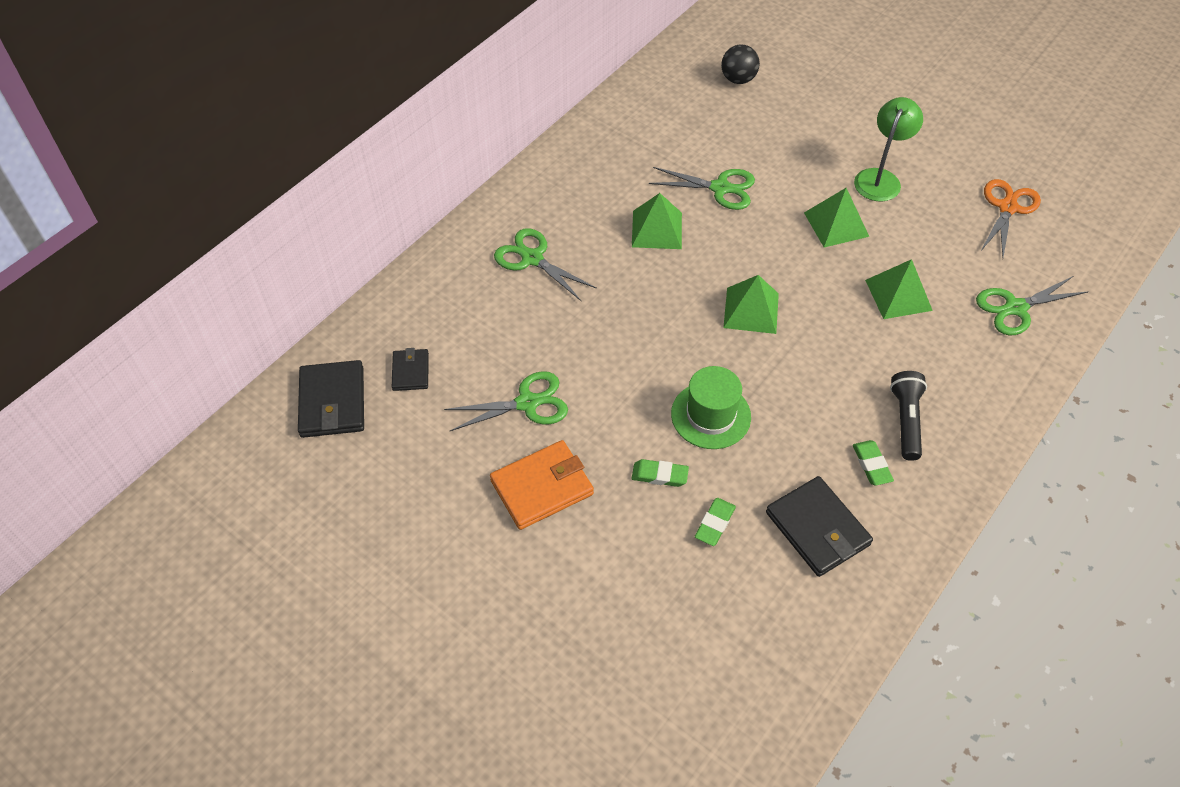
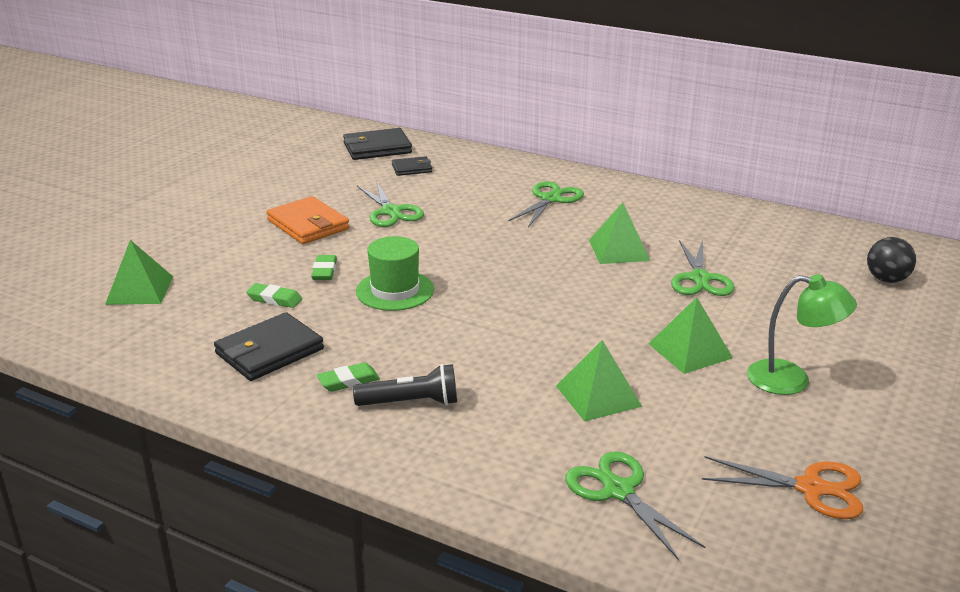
camera: 80 degrees right, 25 degrees down
(751, 310) = (534, 304): green pyramid -> green pyramid (139, 290)

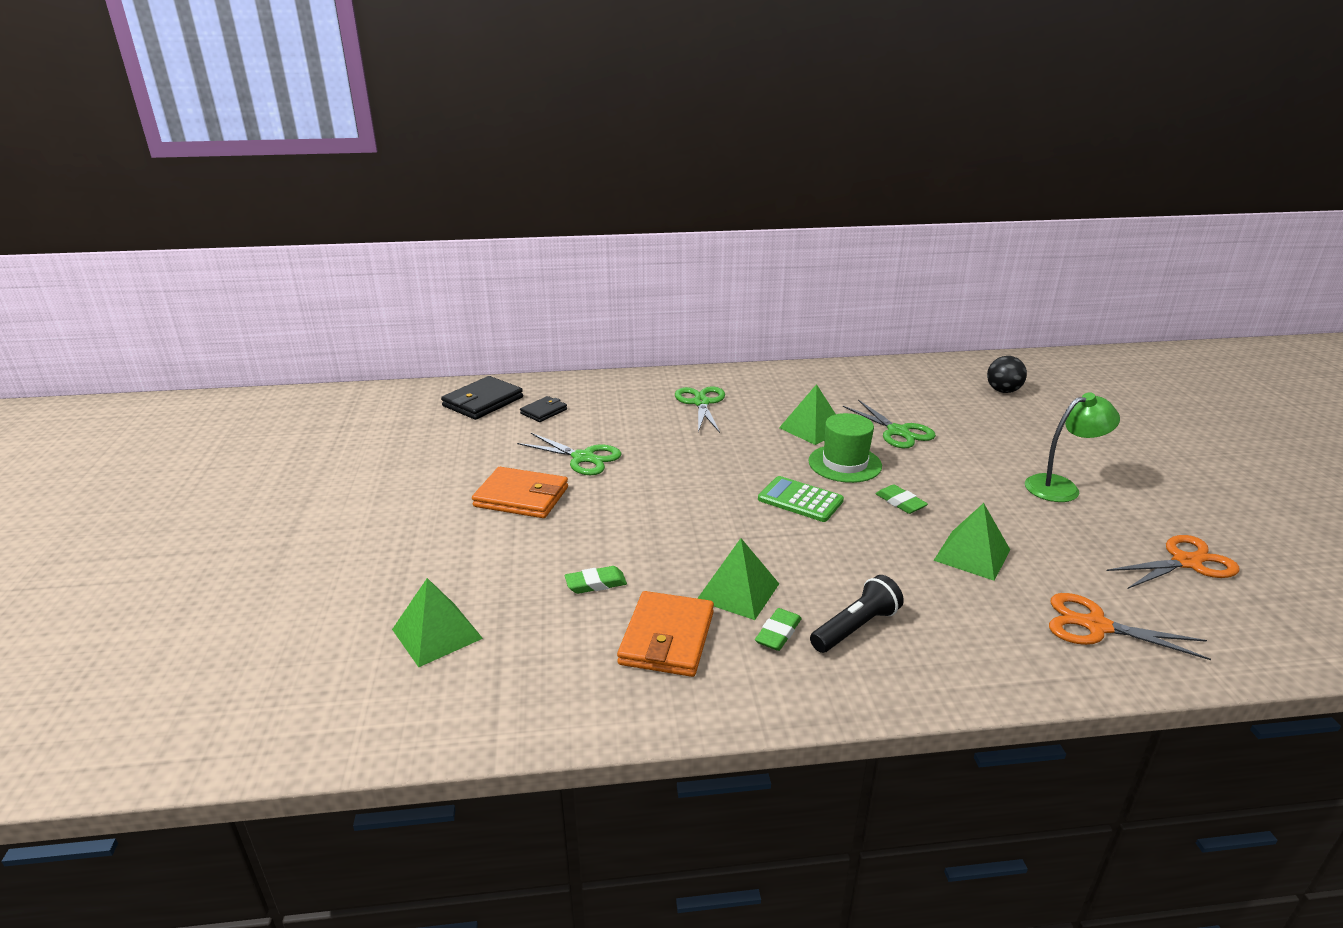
camera: 35 degrees left, 0 degrees up
(269, 351) = (667, 638): black wallet -> orange wallet
(324, 271) = (603, 536): green eraser -> green eraser (900, 502)
(395, 290) = (693, 530): green hat -> green hat (845, 463)
(515, 300) = (800, 500): none -> green calculator
(618, 491) = (1096, 626): green scissors -> orange scissors
(690, 350) = (973, 491): green pyramid -> green pyramid (738, 591)

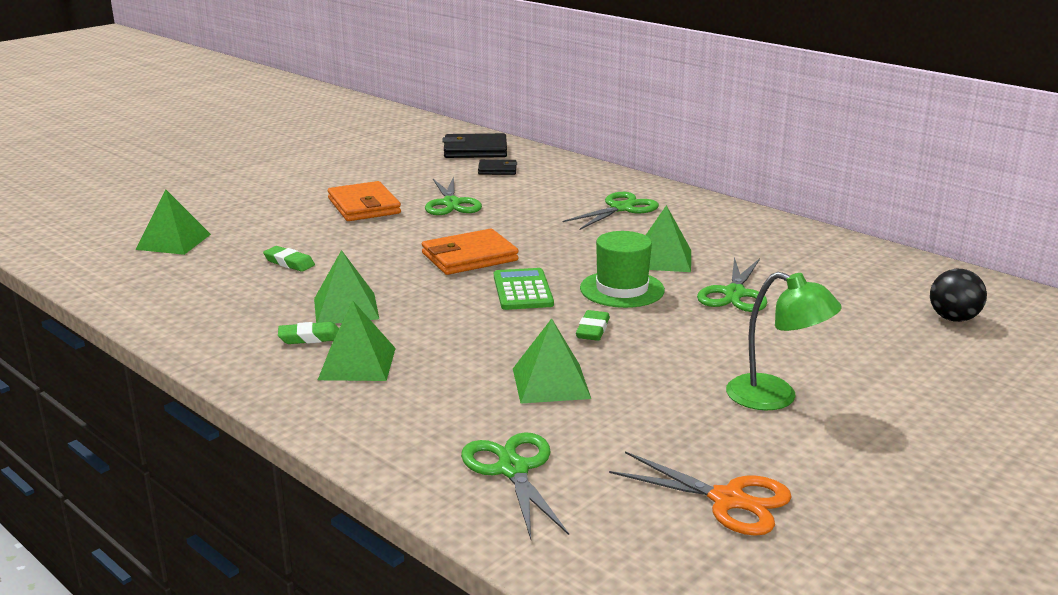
camera: 50 degrees right, 5 degrees down
(667, 638) = (254, 304): orange wallet -> orange wallet (469, 257)
(856, 627) = (357, 363): black flashlight -> green pyramid
(1096, 626) = (513, 469): orange scissors -> green scissors

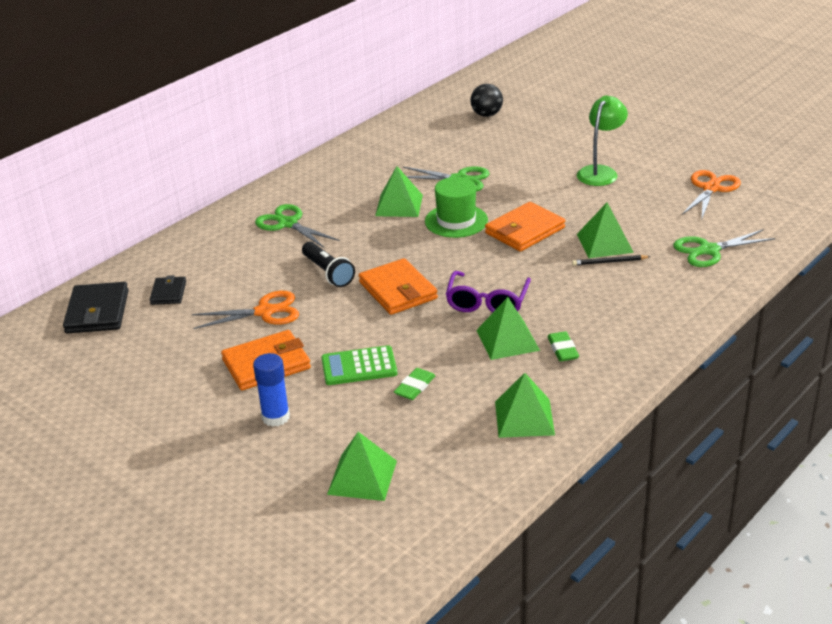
camera: 90 degrees left, 10 degrees up
(282, 211) = (275, 417): none -> blue glue stick
(357, 363) = (598, 321): green pyramid -> green pyramid (524, 418)
(428, 300) = (487, 302): none -> purple glasses
(451, 203) = (265, 312): green scissors -> orange scissors
(498, 382) = (609, 262): none -> black pencil
(515, 226) = (328, 273): none -> black flashlight
(522, 290) = (463, 261): green calculator -> green calculator (359, 366)
(592, 330) = (525, 230): green eraser -> orange wallet

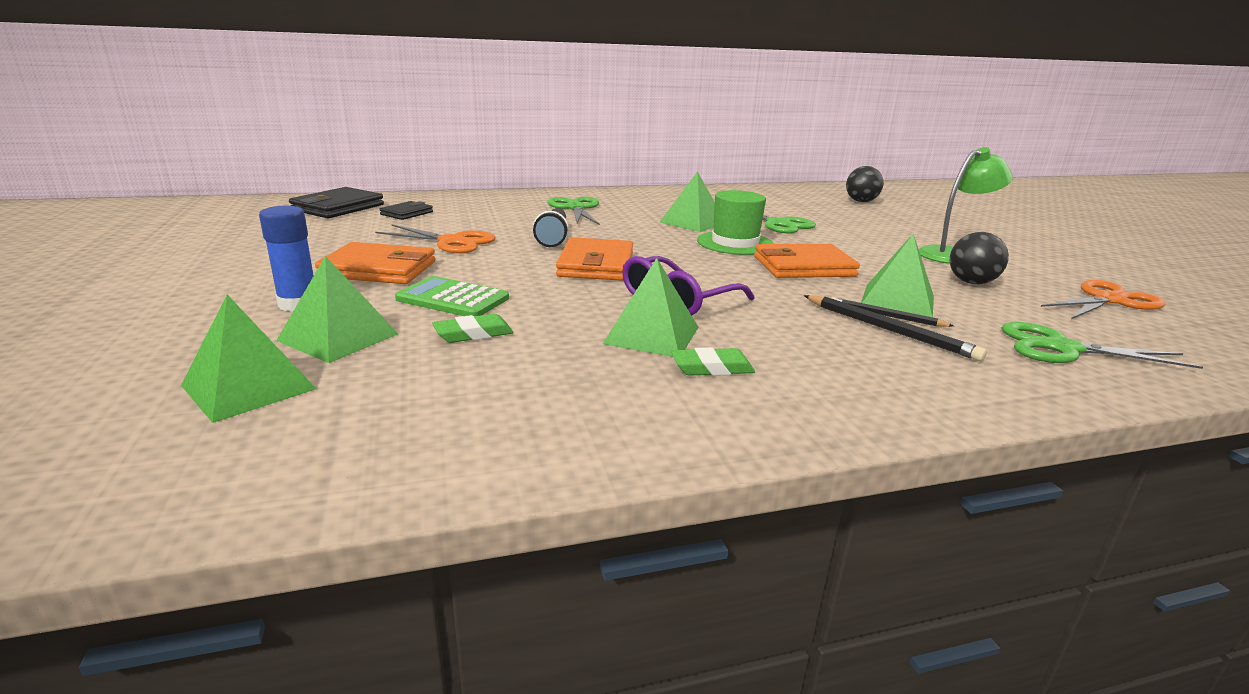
camera: 30 degrees right, 10 degrees down
(524, 418) = (546, 415): green pyramid -> green pyramid (338, 337)
(562, 349) = (712, 368): green eraser -> green eraser turned 60 degrees clockwise
(620, 275) = (889, 330): none -> black pencil
(631, 203) = (971, 282): none -> black ball

